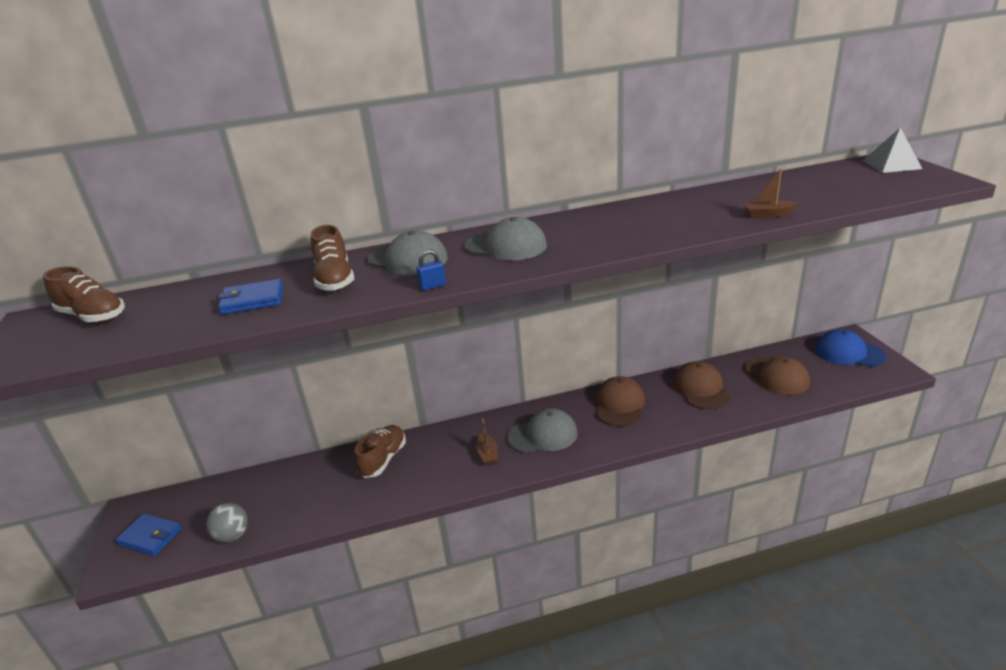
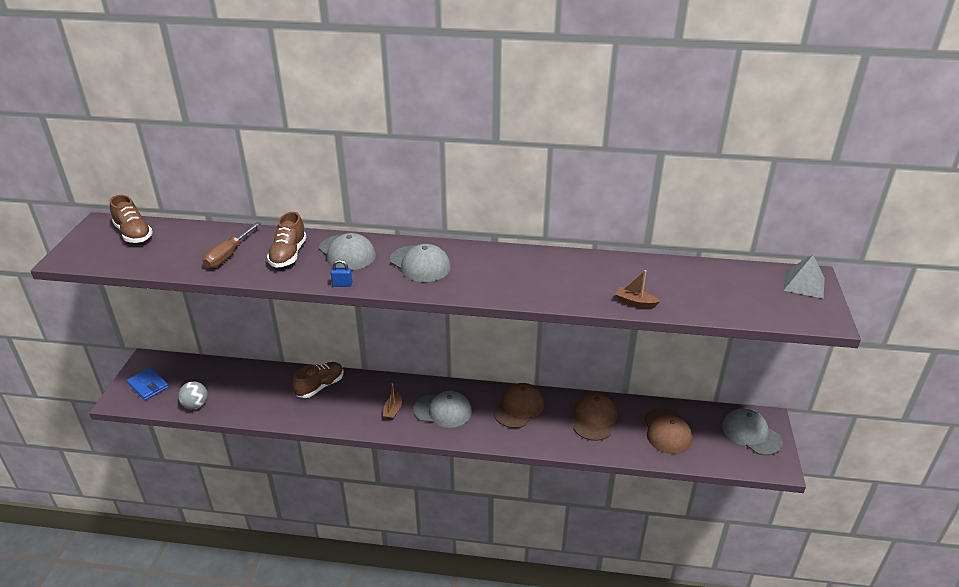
camera: 20 degrees right, 5 degrees up
(252, 300) = (228, 255): blue wallet -> brown screwdriver
(849, 353) = (751, 434): blue cap -> grey cap

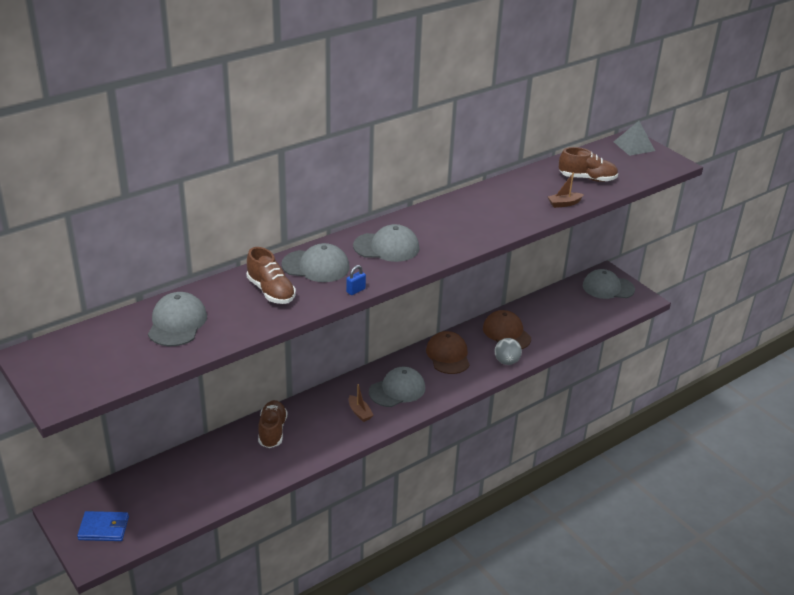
camera: 45 degrees left, 0 degrees up
(134, 234) = (87, 346): brown shoe -> brown shoe (587, 178)
(195, 405) = (180, 513): grey ball -> grey ball (506, 361)
(201, 246) = (177, 323): none -> grey cap
(228, 255) = (218, 317): brown screwdriver -> none
(667, 431) = (560, 314): brown cap -> none

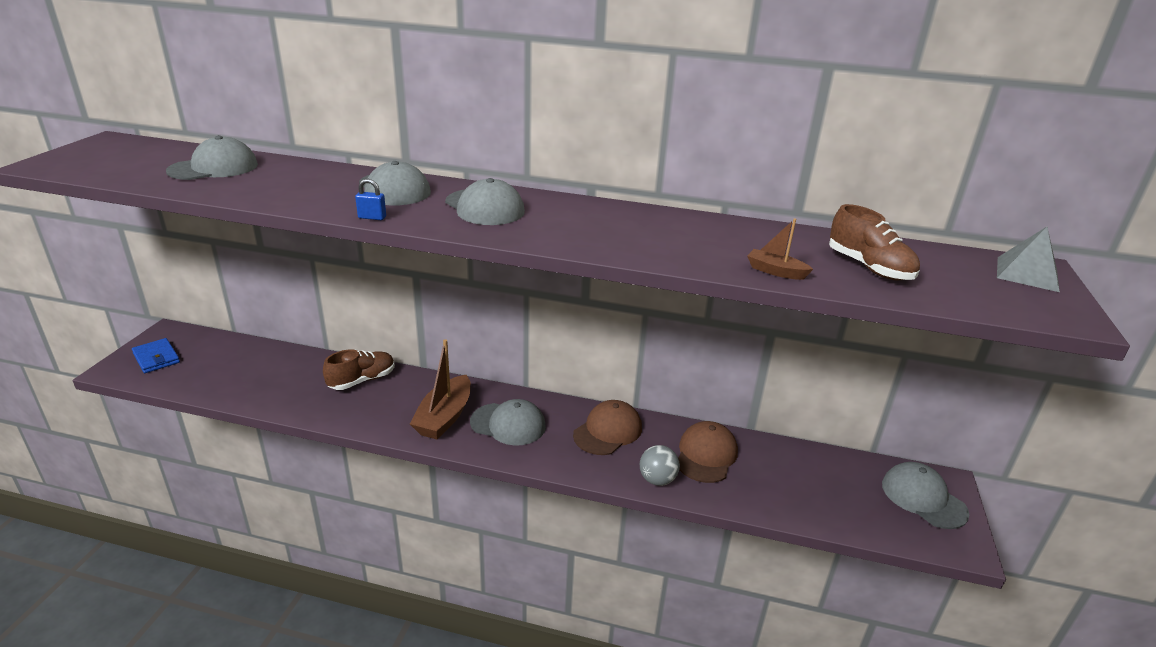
camera: 50 degrees right, 5 degrees down
(271, 291) = (318, 185): brown shoe -> none
(359, 412) = (444, 417): brown boat -> brown boat, size x1.98

